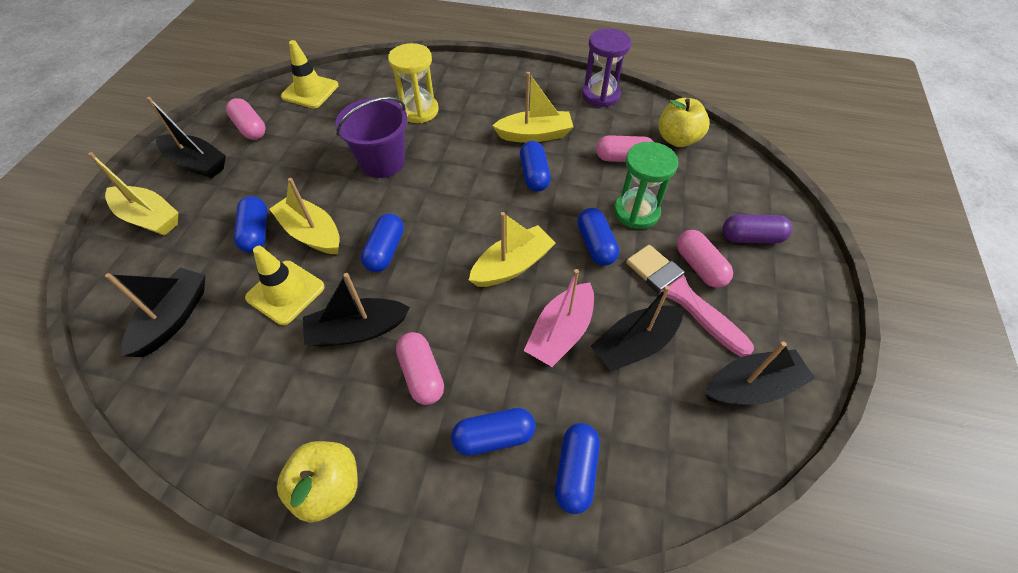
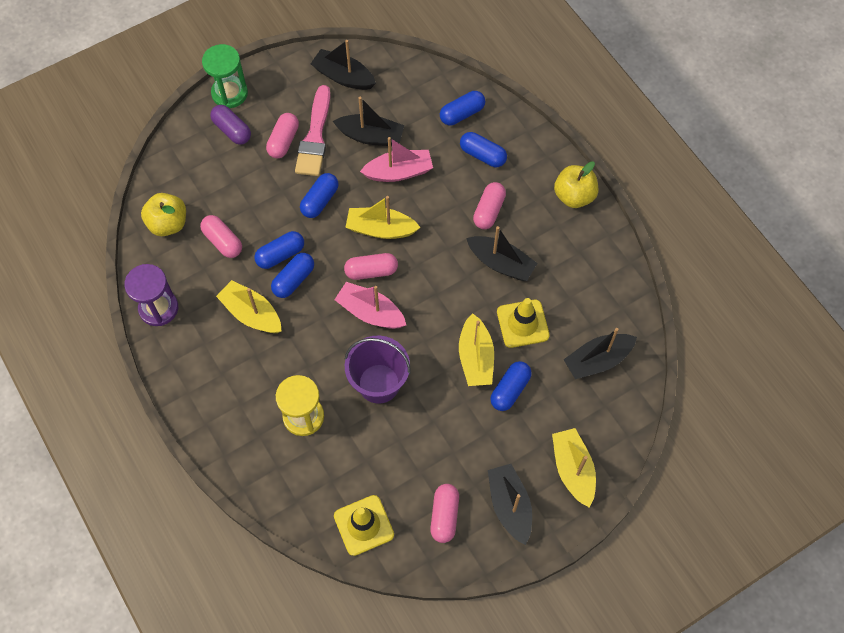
camera: 135 degrees left, 10 degrees up
(385, 251) = (442, 303): blue capsule -> blue capsule (280, 255)
(443, 199) = (370, 312): none -> pink boat
(479, 227) = (371, 271): none -> pink capsule
(636, 212) = (269, 199): green hourglass -> green hourglass (229, 93)

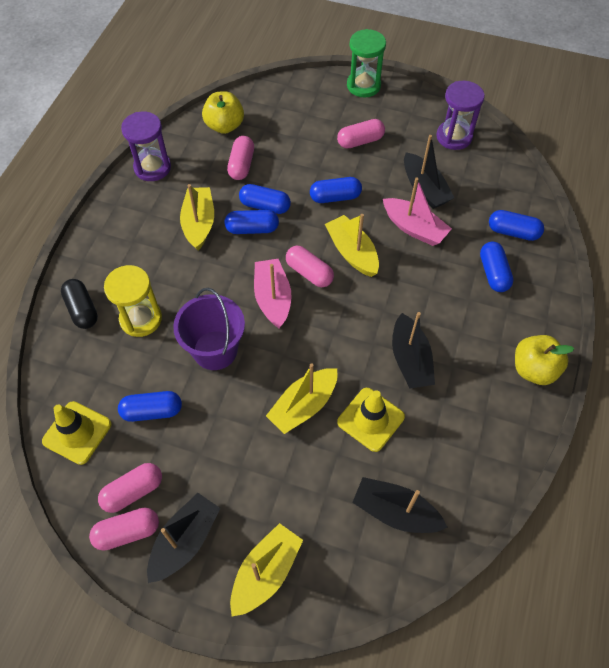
camera: 50 degrees right, 5 degrees down
(232, 130) = (336, 107): purple capsule -> none
(255, 454) = (82, 309): none -> black capsule
(315, 136) = (385, 156): pink brush -> none
(343, 77) = (454, 137): black boat -> purple hourglass
(489, 211) = (448, 315): pink capsule -> pink capsule (127, 532)
(510, 390) = (298, 456): blue capsule -> blue capsule (152, 411)

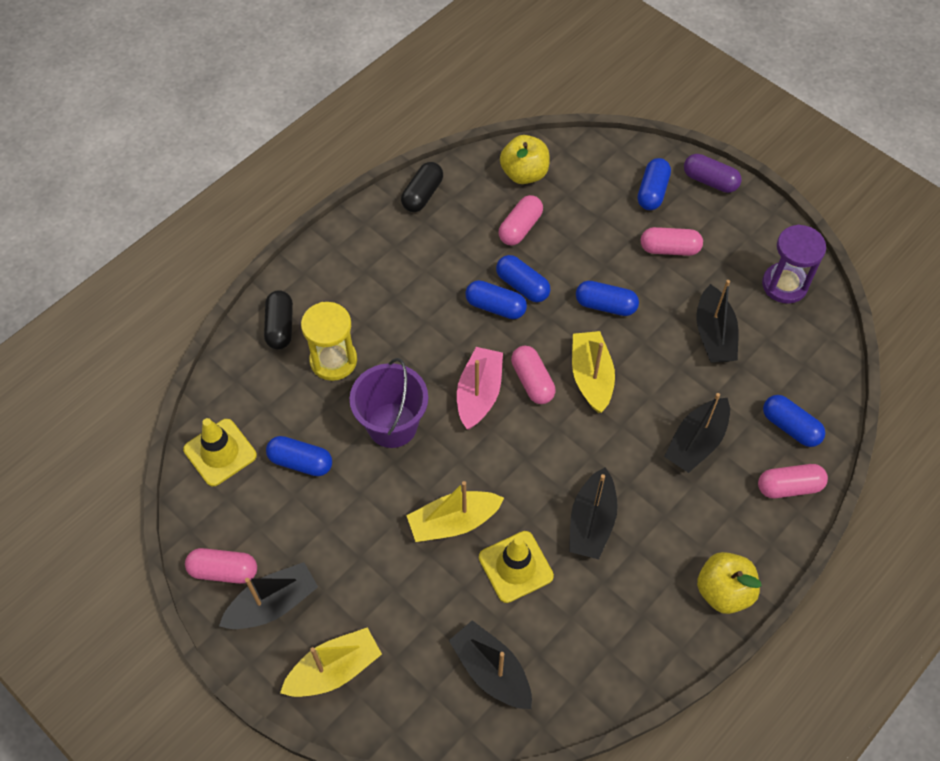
camera: 25 degrees right, 0 degrees up
(133, 491) = (246, 534): pink capsule -> pink capsule (789, 486)
(152, 167) = (422, 194): purple hourglass -> black capsule
(199, 223) = (442, 278): yellow boat -> none
(363, 85) = (710, 181): green hourglass -> purple capsule
(414, 228) = (676, 377): pink boat -> none
(454, 269) = (696, 442): none -> black boat
(493, 273) = (739, 465): blue capsule -> blue capsule (652, 192)

